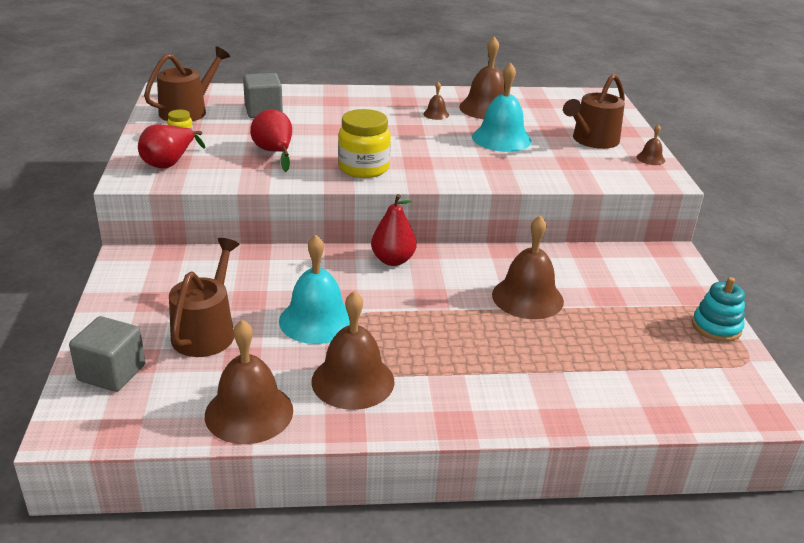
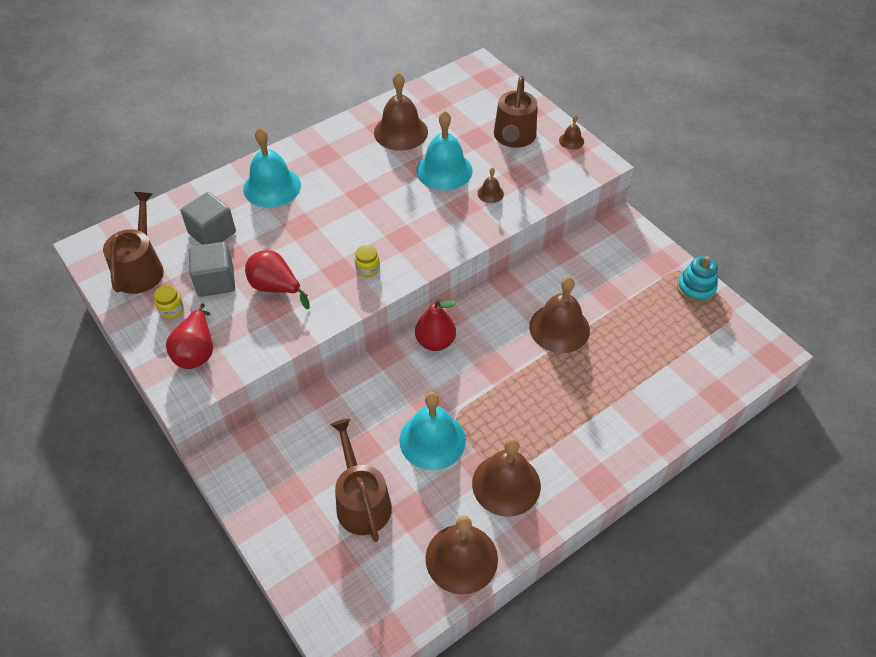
camera: 30 degrees left, 20 degrees up
(111, 373) = (329, 586): grey cube -> grey cube (216, 281)
(340, 104) = (272, 187): none -> turquoise bell
(363, 168) = (367, 269): yellow jar -> yellow jar, size x0.49
(436, 114) = (366, 161): brown bell -> brown bell (490, 193)

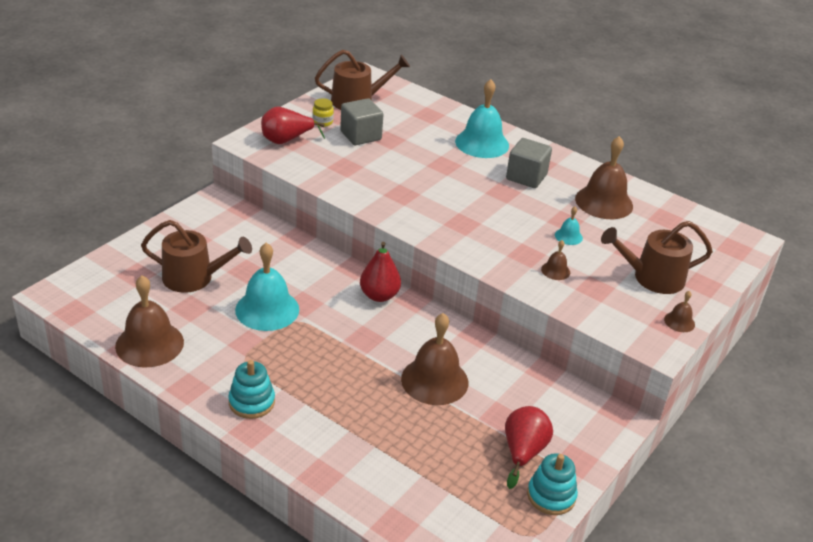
camera: 70 degrees right, 15 degrees down
(212, 233) = (411, 124): grey cube -> grey cube (526, 177)
(276, 288) = (367, 165): red pear -> red pear (523, 452)
(361, 501) = (194, 278): brown watering can -> brown watering can turned 45 degrees clockwise
(367, 269) = (412, 209): yellow jar -> none
(444, 170) = (568, 236): turquoise bell -> turquoise bell, size x0.46
(506, 484) = (231, 363): brown bell -> none
(564, 475) = (251, 402): none -> turquoise stacking toy

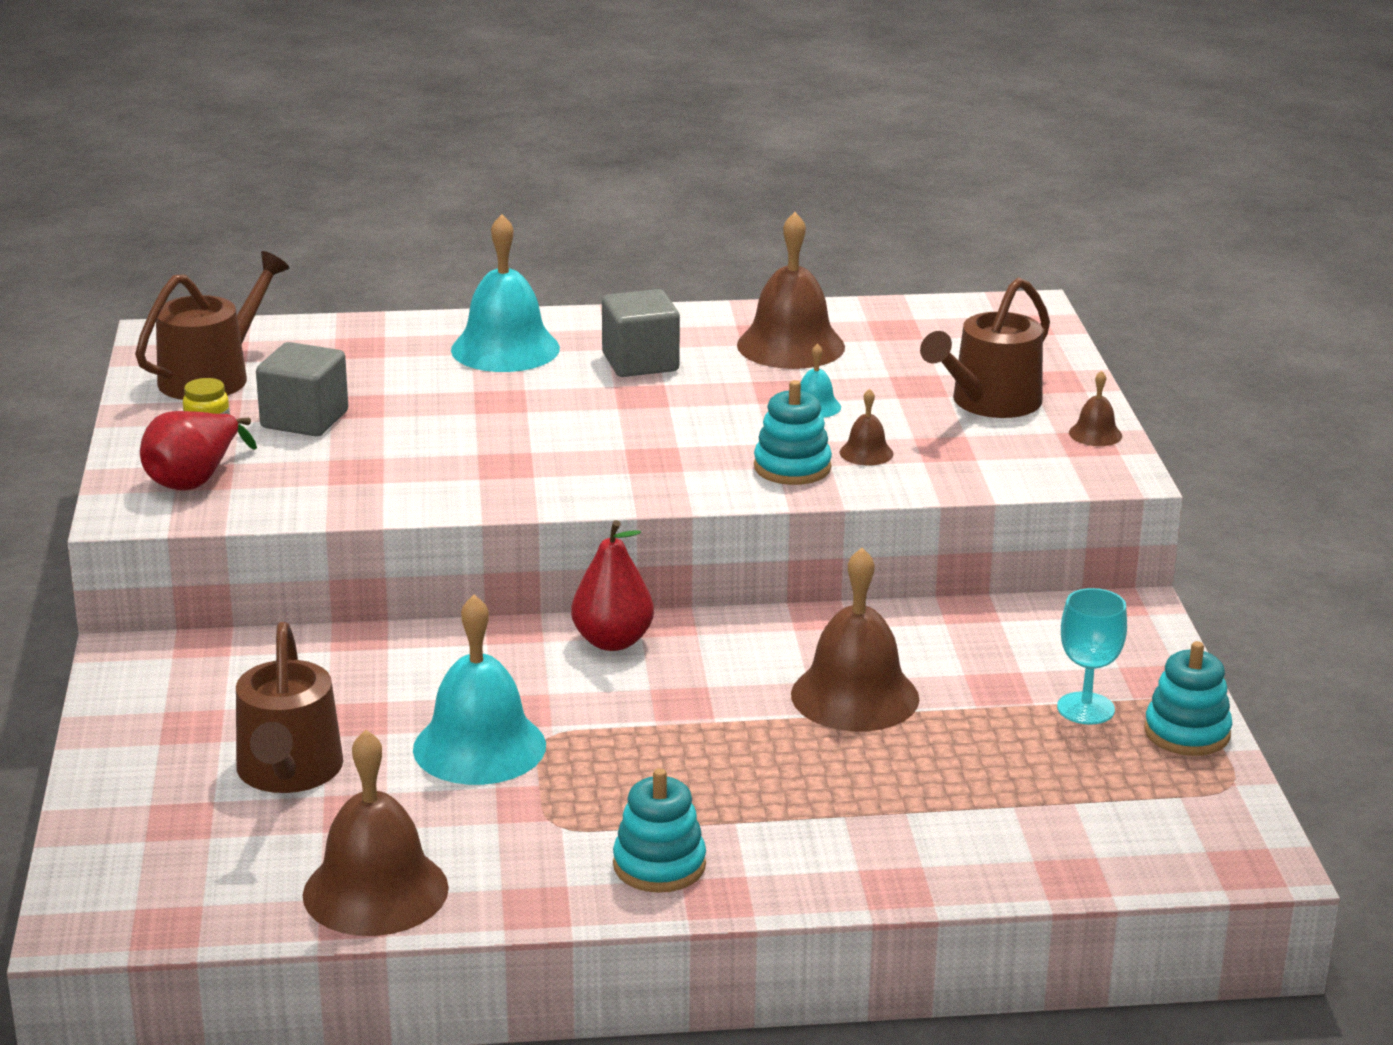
camera: 40 degrees left, 10 degrees down
(194, 278) = (289, 772): brown watering can -> brown watering can turned 120 degrees clockwise
(512, 259) = (792, 467): none -> turquoise stacking toy
(523, 452) = (1085, 708): red pear -> turquoise goblet

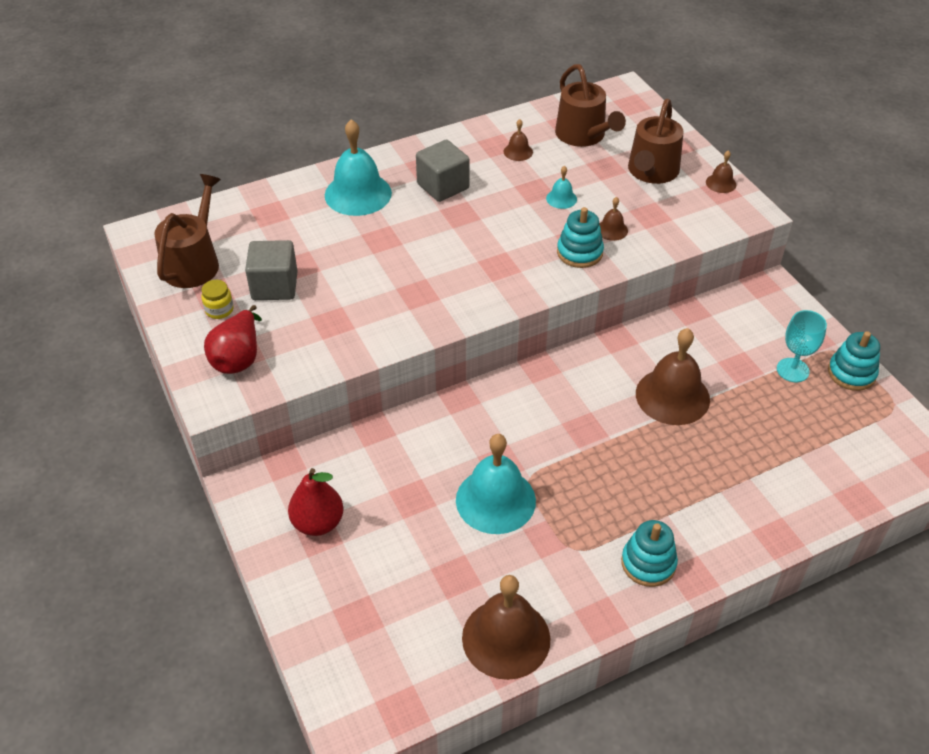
camera: 20 degrees left, 20 degrees up
(289, 772) = (399, 556): brown watering can -> brown watering can (583, 135)
(612, 641) = (519, 391): red pear -> red pear (318, 523)
(790, 346) = (518, 151): brown bell -> brown bell, size x0.46

